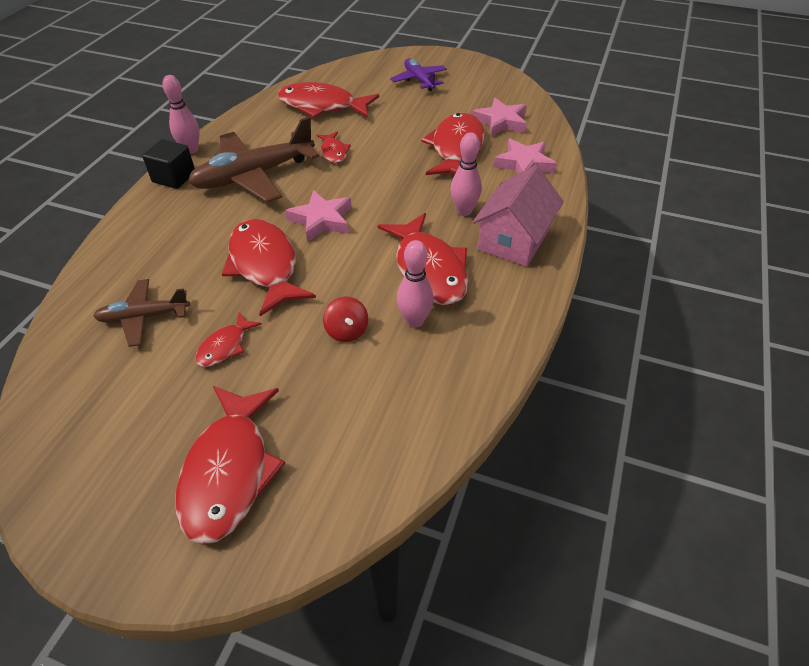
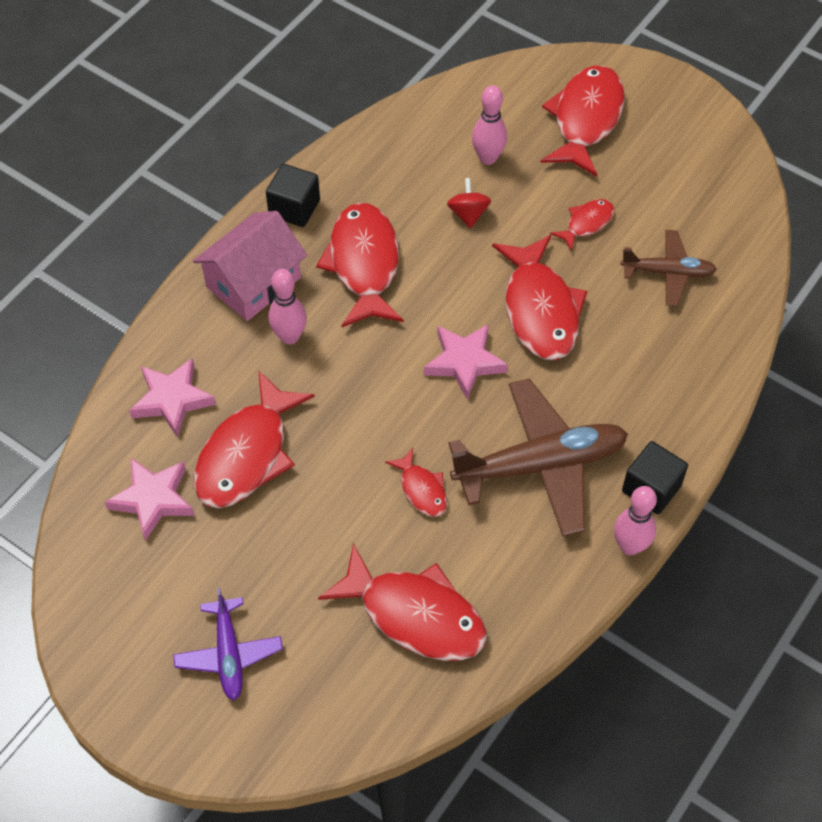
camera: 165 degrees left, 10 degrees up
(334, 152) = (421, 489): red fish -> red fish turned 150 degrees clockwise
(414, 321) = (400, 210): pink bowling pin -> pink bowling pin (488, 158)
(514, 302) = (294, 208): none -> black cube

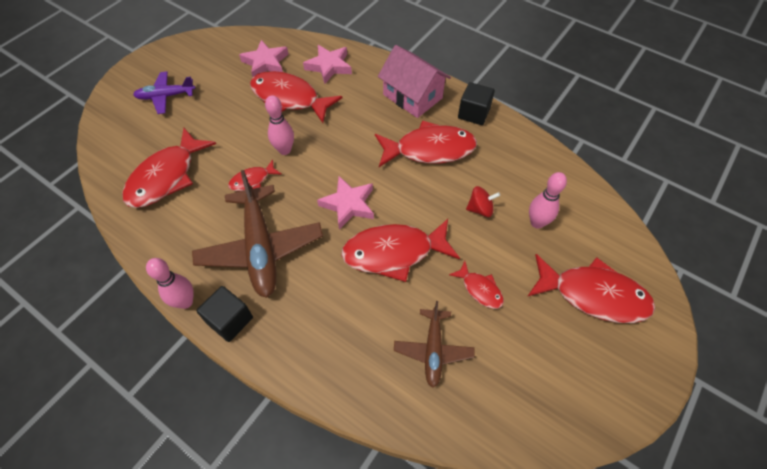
camera: 90 degrees right, 0 degrees up
(289, 336) = (371, 114): pink bowling pin -> pink bowling pin (284, 150)

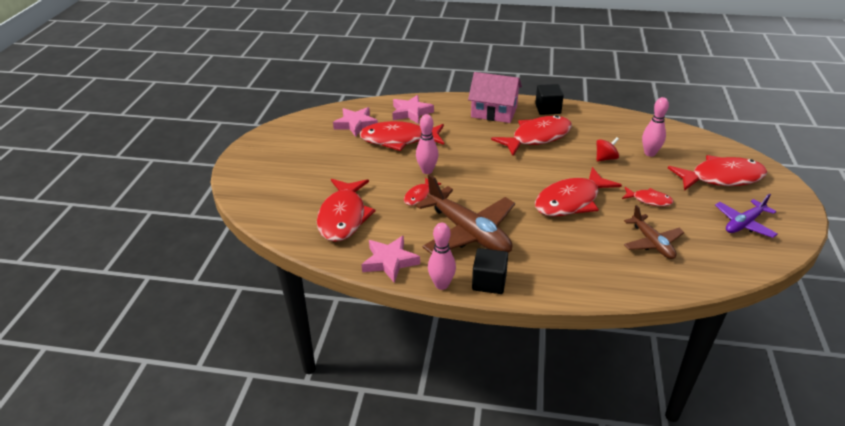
camera: 25 degrees left, 20 degrees down
(166, 96) = (289, 168): purple plane -> purple plane (744, 223)
(348, 204) = (510, 186): pink star -> pink star (390, 261)

